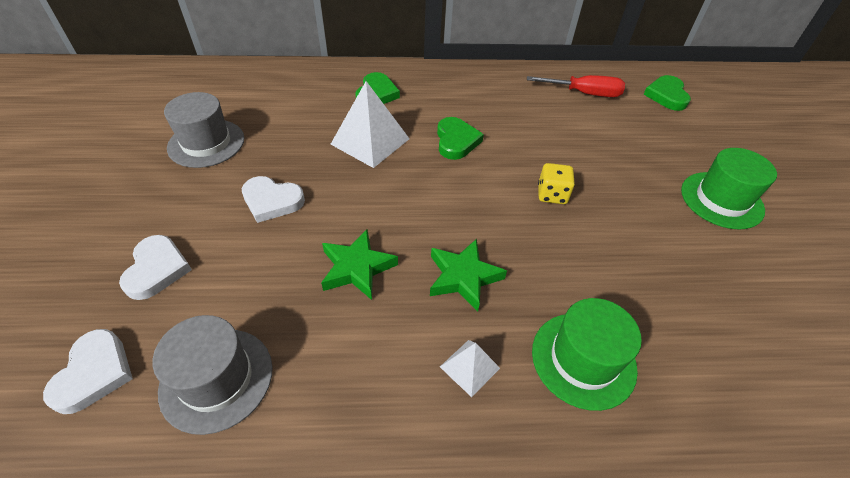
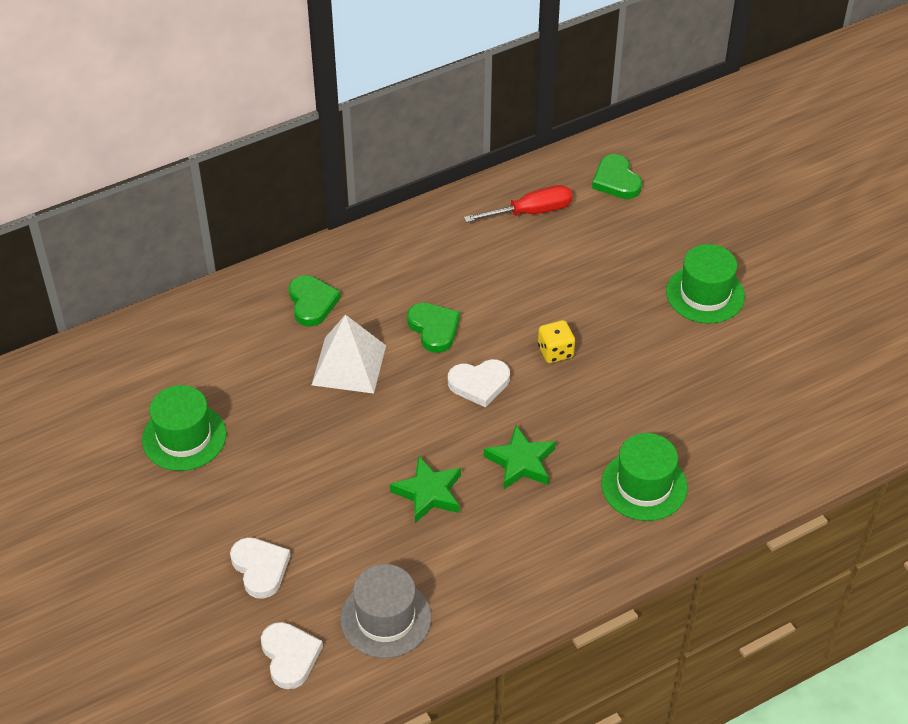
camera: 25 degrees left, 0 degrees up
(206, 143) = (184, 437): grey hat -> green hat
(272, 201) = (305, 467): white heart -> white heart (479, 384)
(470, 367) = (565, 527): white pyramid -> none

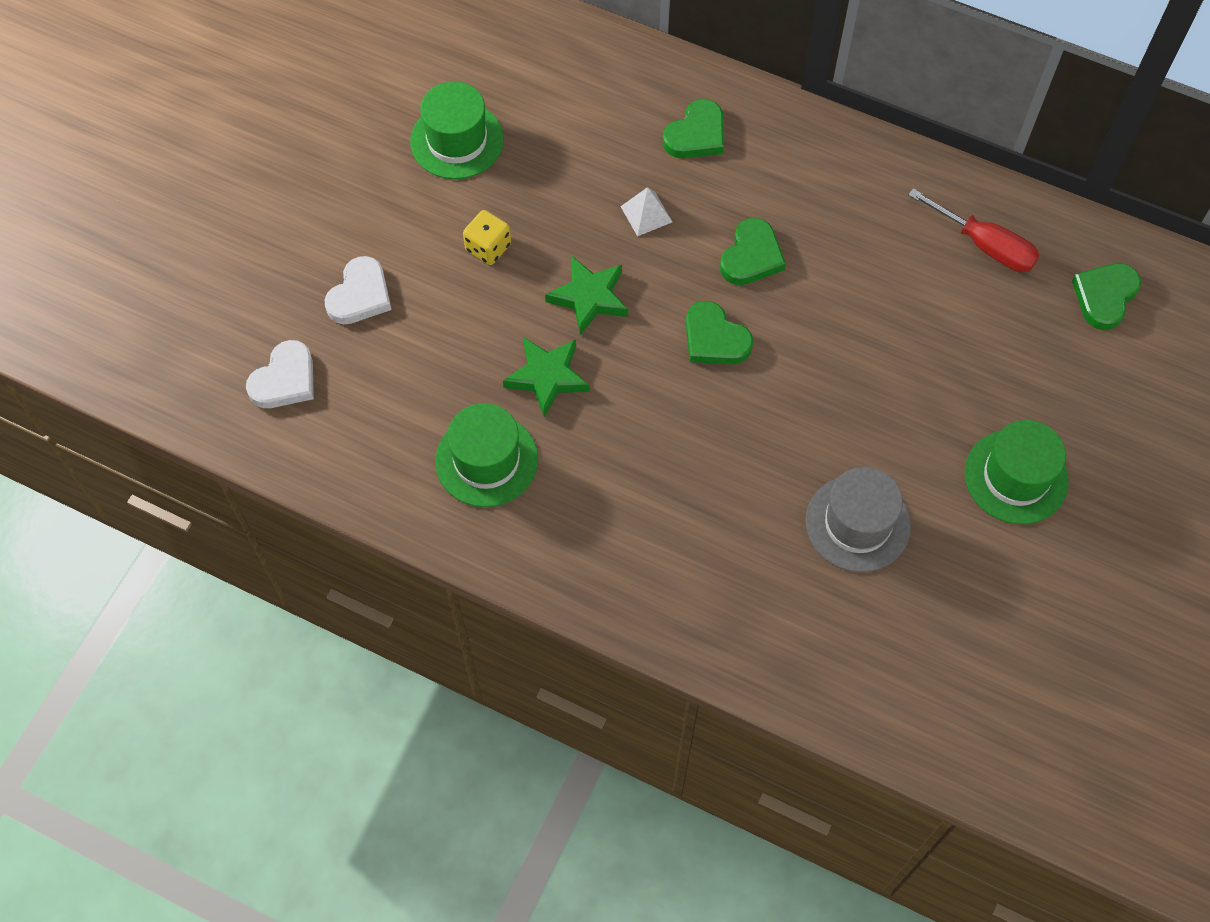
camera: 55 degrees right, 15 degrees up
(349, 365) = (646, 214): white pyramid -> white pyramid, size x0.53
(385, 618) = (379, 430): grey hat -> grey hat (857, 523)
(479, 384) = (714, 339): white heart -> green heart
(521, 462) = (647, 434): green star -> green star (589, 298)
(555, 351) = (813, 381): yellow dice -> yellow dice (488, 247)
(644, 485) = (705, 564): green hat -> green hat (486, 460)

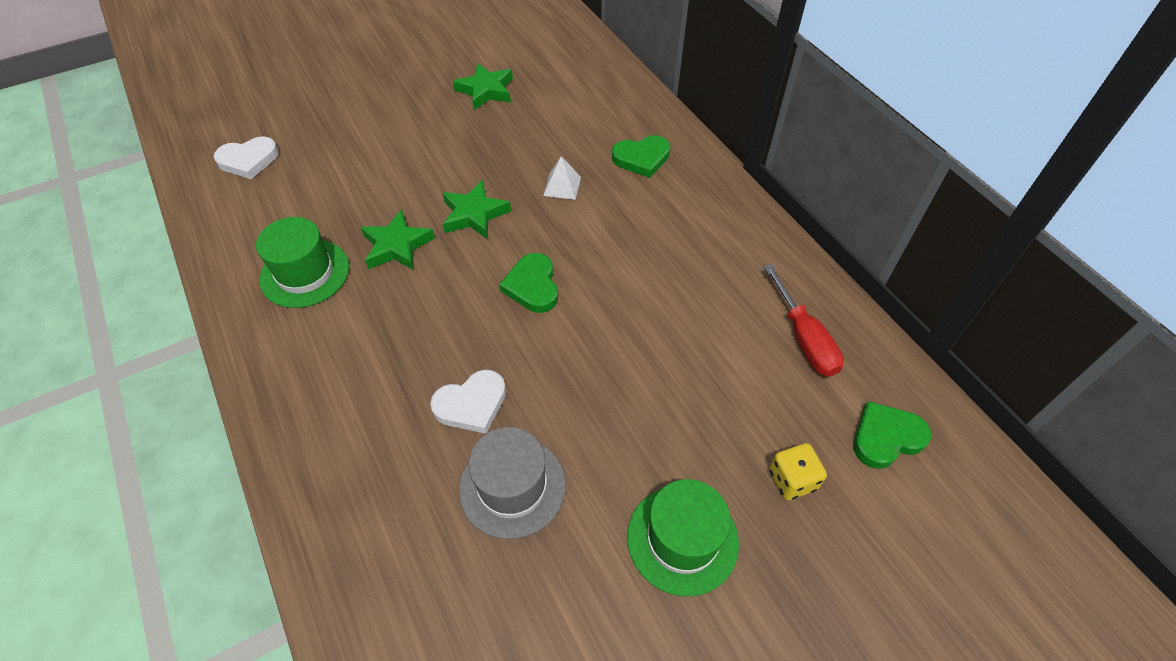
camera: 35 degrees right, 10 degrees down
(360, 295) = (341, 139): white heart -> white heart (471, 404)
(457, 140) = (486, 90): green hat -> green star
(488, 247) = (442, 153): yellow dice -> yellow dice (792, 480)
(751, 256) = (610, 249): green heart -> none

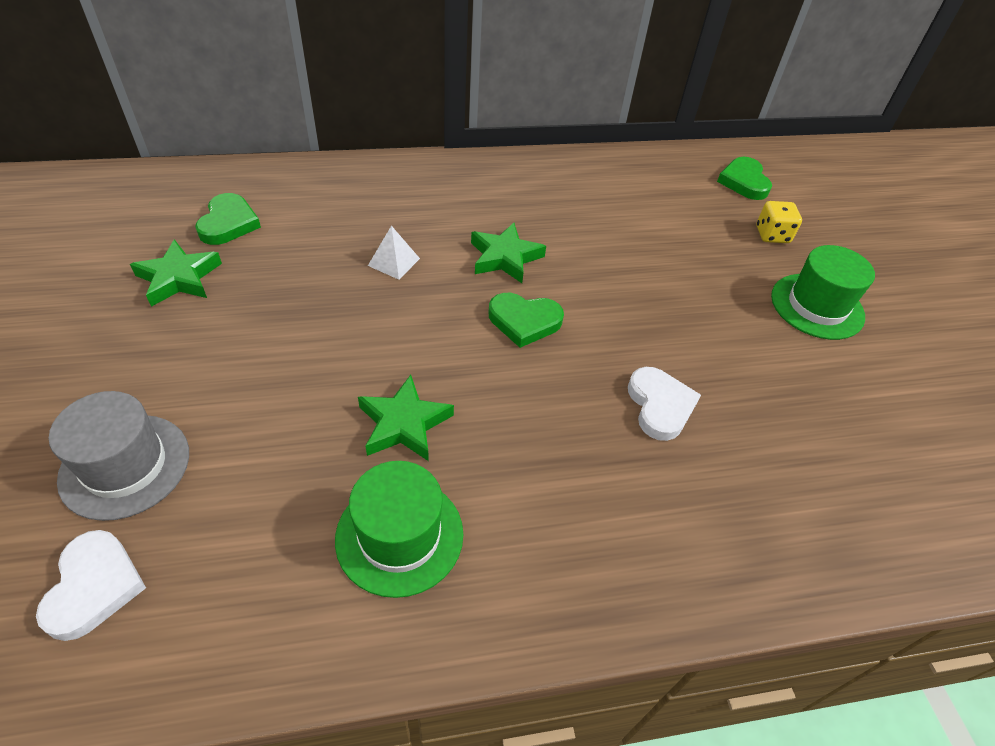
camera: 75 degrees left, 5 degrees down
(474, 214) = (393, 341): green star -> green star (505, 257)
(512, 487) = (758, 397): grey hat -> grey hat (125, 466)
(641, 158) = (391, 198): green heart -> green heart (228, 223)
(803, 338) = (647, 184): red screwdriver -> none

